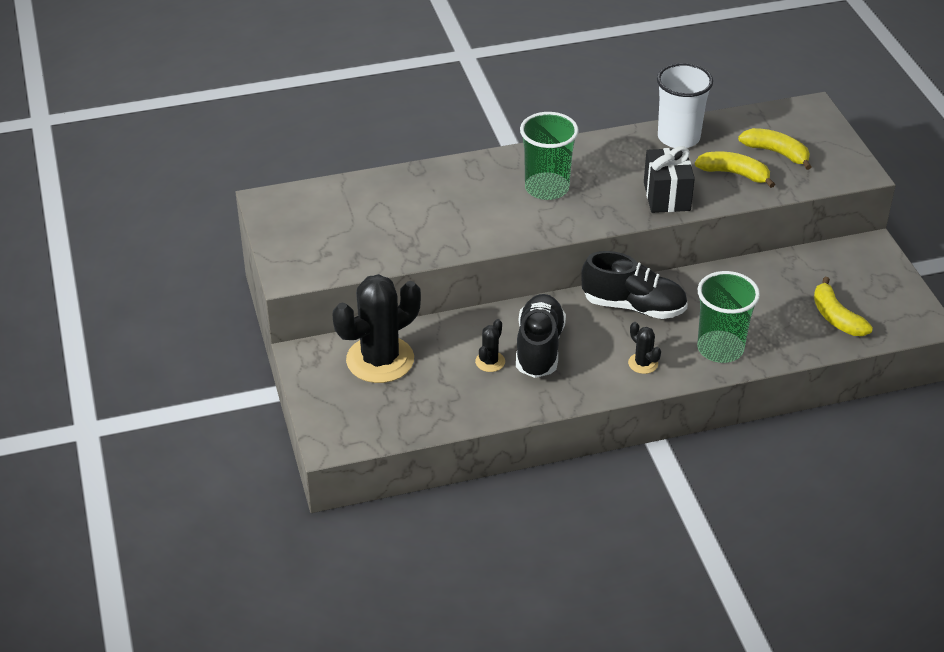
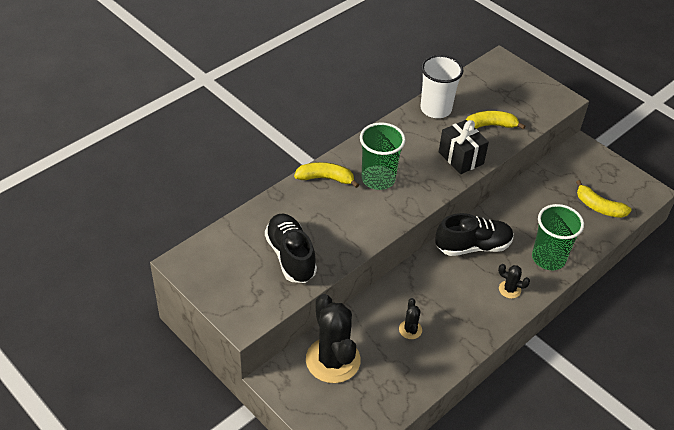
camera: 30 degrees left, 5 degrees up
(380, 360) = (333, 360): black cactus -> black cactus turned 45 degrees counterclockwise
(539, 348) = (435, 305): black shoe -> black shoe (290, 256)
(776, 153) = (504, 100): yellow banana -> yellow banana (325, 178)

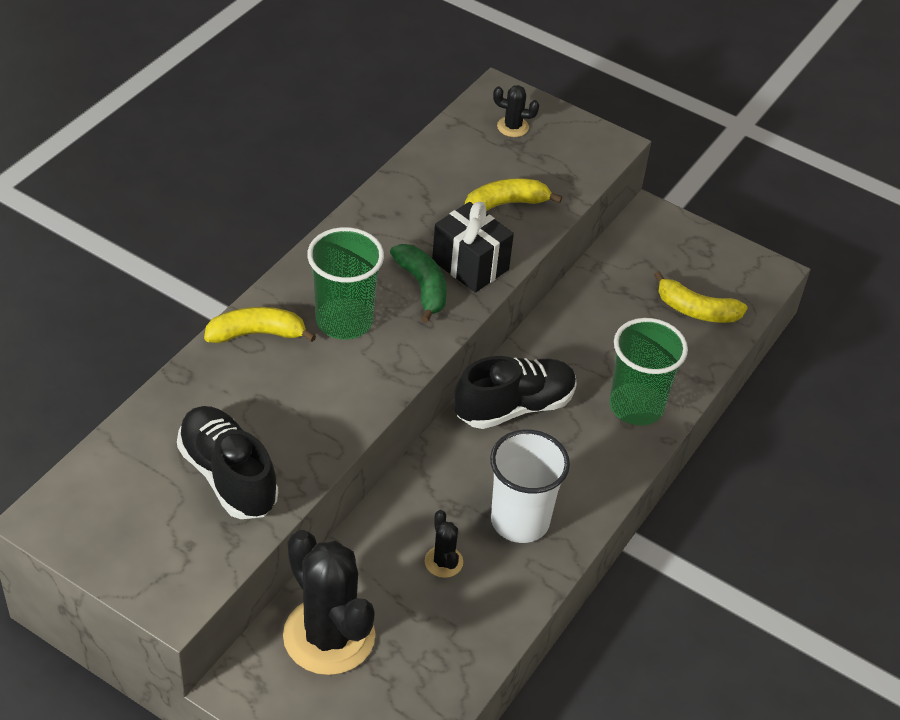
camera: 15 degrees left, 0 degrees up
(429, 166) = (422, 287): none -> green banana
(435, 109) = (412, 189): white cup -> white cup (520, 521)
(509, 289) = (586, 468): black cactus -> black cactus (512, 127)

